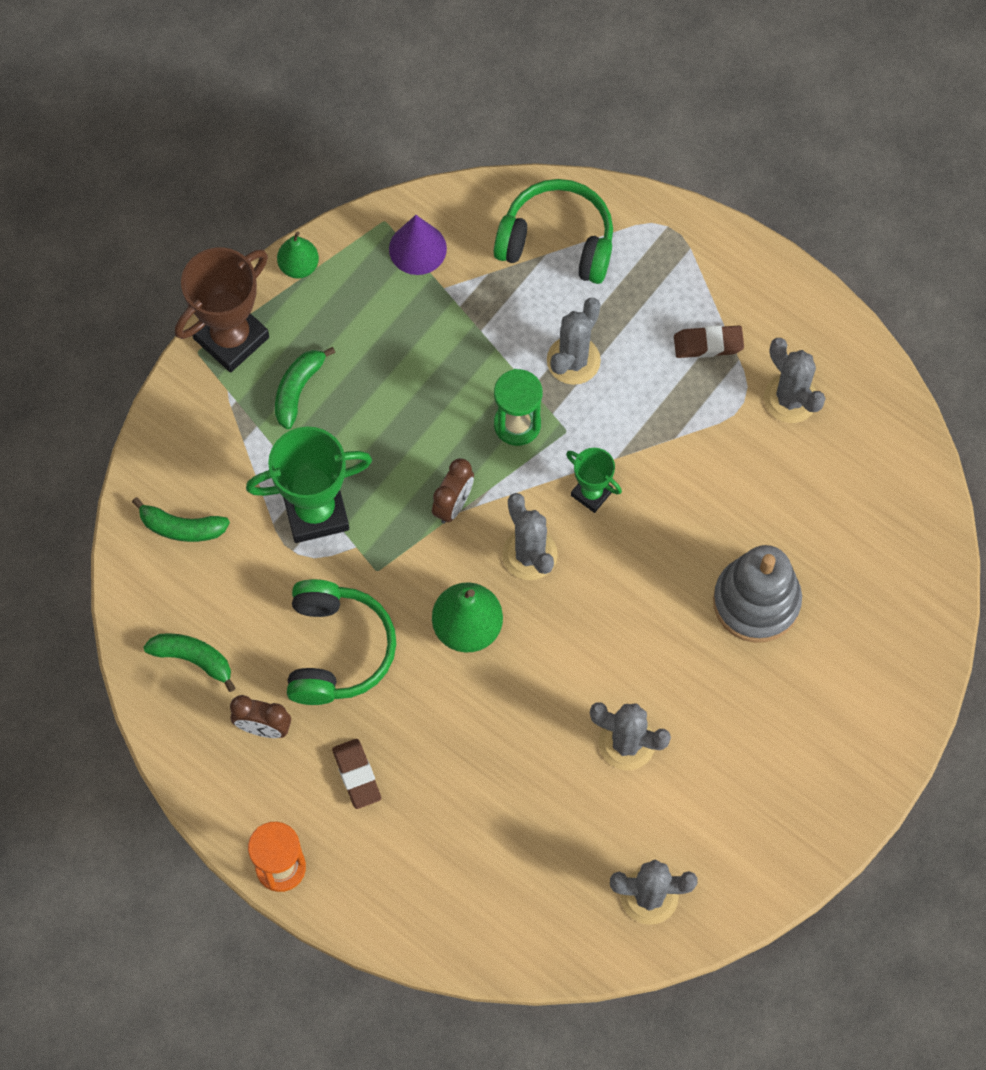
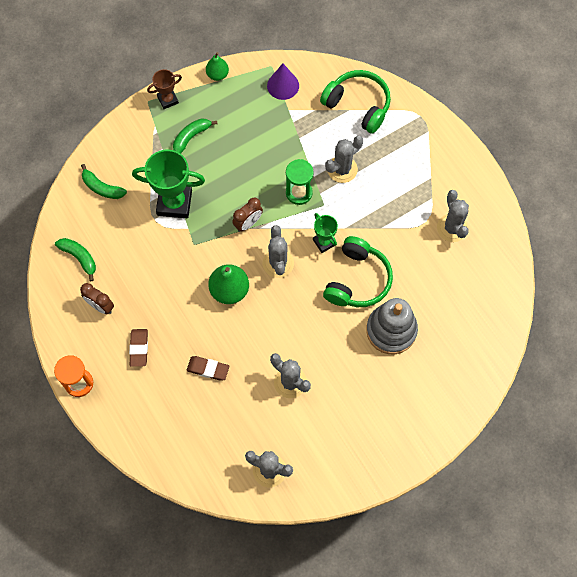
camera: 20 degrees right, 0 degrees up
(231, 338) = (168, 100): brown trophy -> brown trophy, size x0.55
(337, 650) = (156, 278): green headphones -> green headphones (357, 280)
(708, 344) = (418, 184): brown eraser -> brown eraser (208, 369)

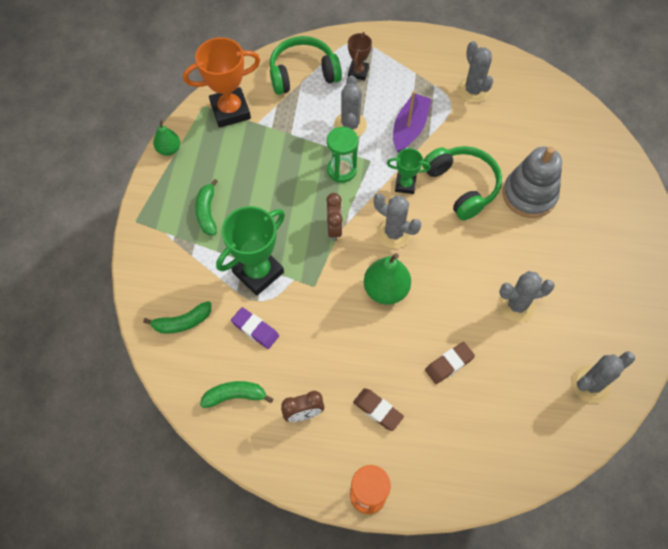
camera: 50 degrees left, 5 degrees down
(133, 233) = (255, 329): none -> purple eraser
(168, 100) = (151, 204): brown trophy -> brown trophy (358, 72)
(283, 85) = (230, 111): purple cone -> orange trophy
(376, 210) = (409, 128): none -> purple boat
(452, 228) = (473, 90): grey cactus -> grey cactus turned 45 degrees clockwise

